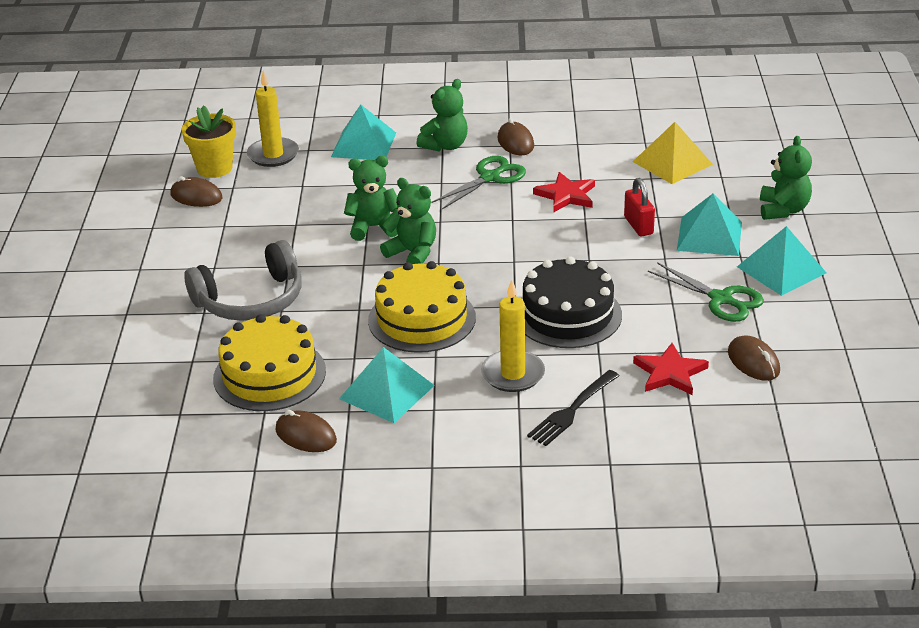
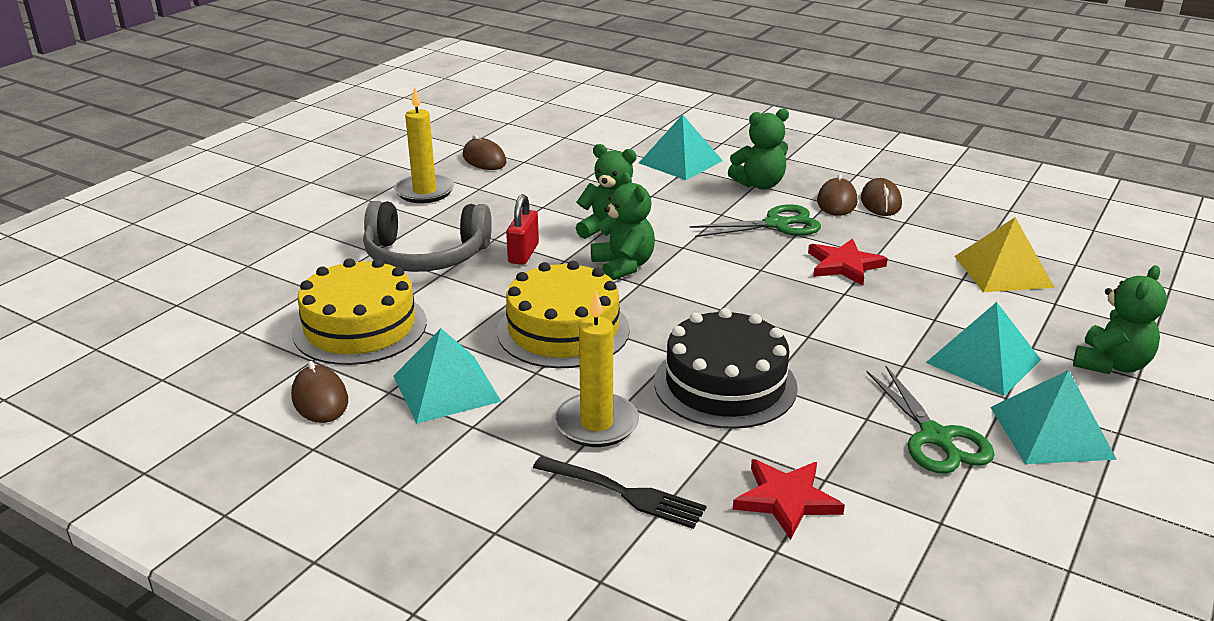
camera: 30 degrees right, 5 degrees down
(214, 168) = (526, 143): yellow flower pot -> none
(273, 155) = (588, 147): yellow candle -> yellow candle (424, 191)
(572, 410) = (622, 493): black fork -> black fork turned 135 degrees counterclockwise
(638, 226) = (901, 321): red padlock -> red padlock (523, 253)
(753, 362) = (914, 532): brown mouse -> brown mouse (880, 202)

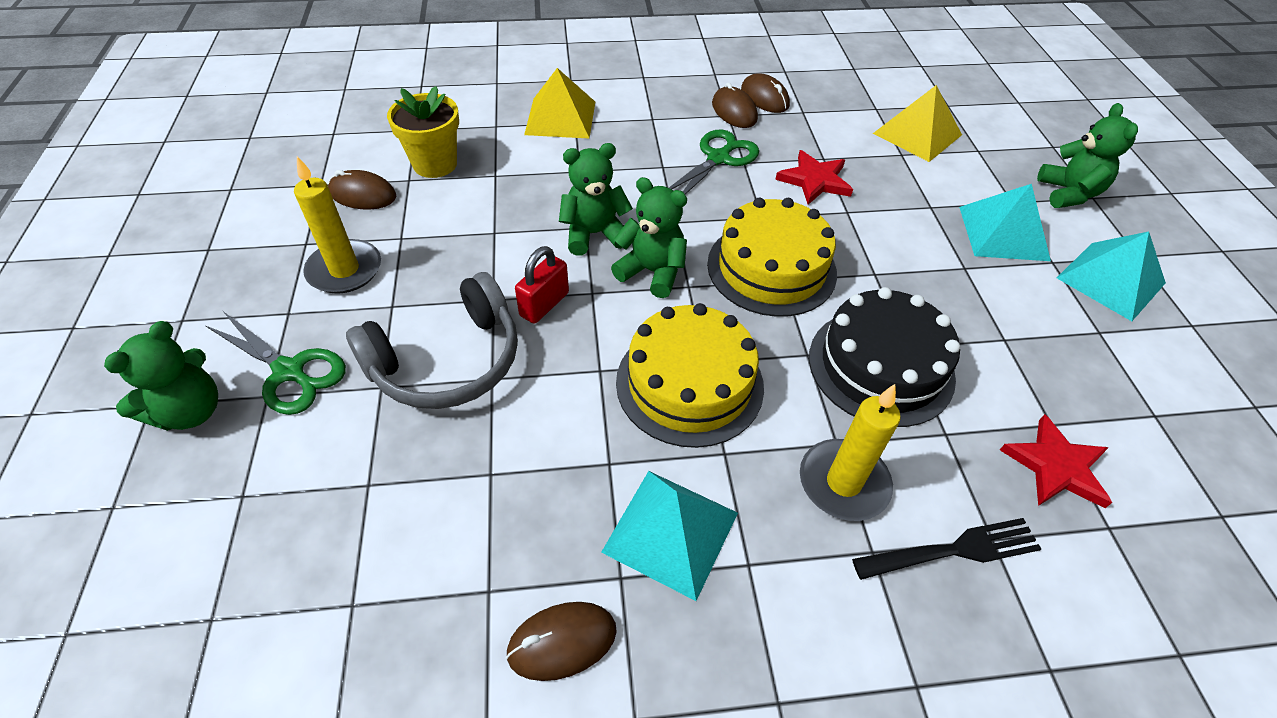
camera: 40 degrees left, 20 degrees up
(320, 399) = (562, 642): brown mouse -> brown mouse turned 45 degrees counterclockwise
(360, 327) = (488, 506): yellow cake -> yellow cake (771, 268)
(523, 253) = (544, 304): red padlock -> red padlock turned 60 degrees clockwise
(552, 159) = (435, 164): none -> yellow flower pot
(680, 162) = (560, 118): turquoise pyramid -> yellow pyramid
(759, 184) = (655, 117): green teddy bear -> green teddy bear (190, 411)
(935, 437) = (1062, 331): green scissors -> green scissors (289, 371)

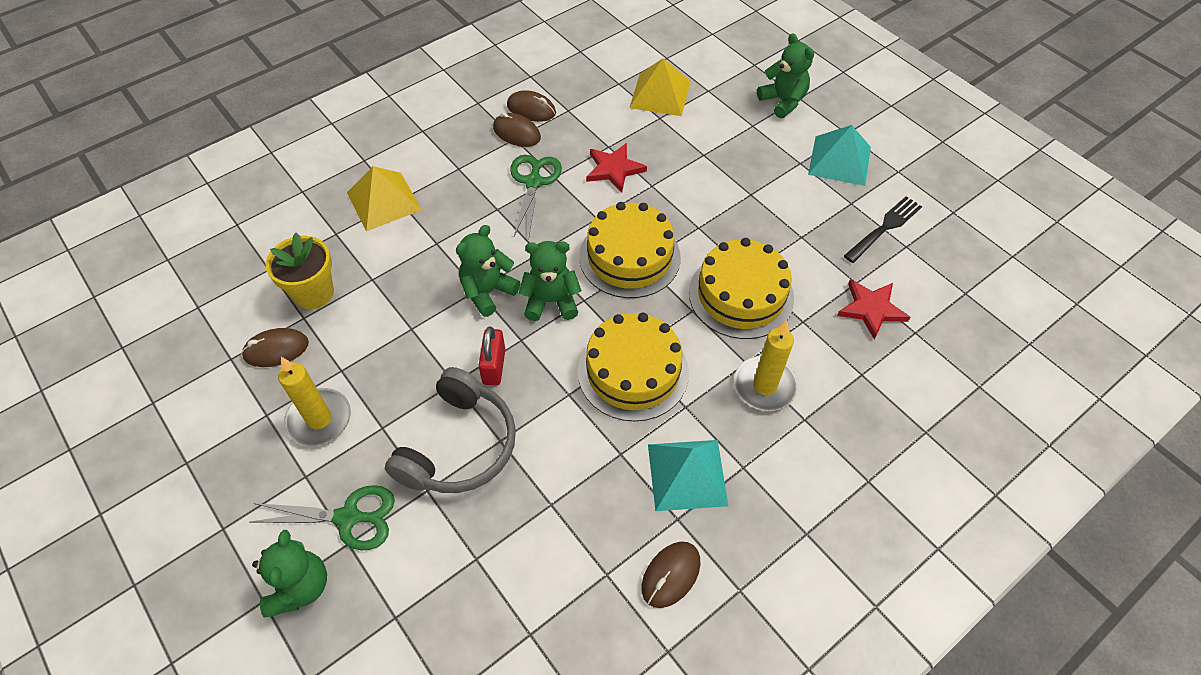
camera: 30 degrees left, 5 degrees up
(881, 366) = (741, 295): black cake -> yellow cake
(952, 551) = (845, 394): black fork -> black fork (884, 228)
(1003, 233) = (760, 154): turquoise pyramid -> none

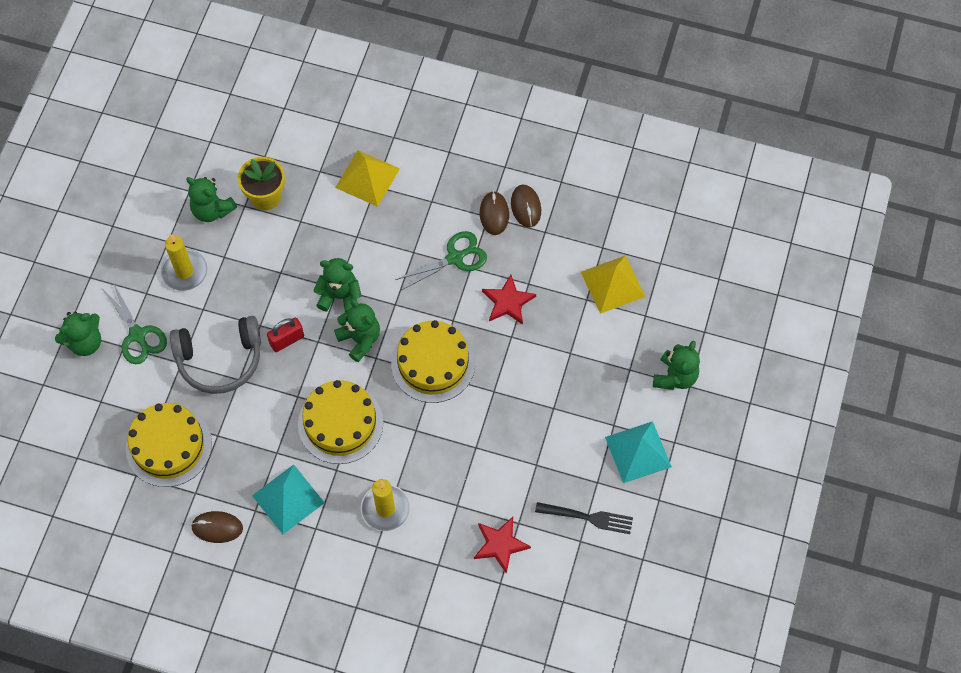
camera: 55 degrees right, 10 degrees up
(276, 350) = (212, 210): brown mouse -> green teddy bear
(741, 295) = (451, 453): yellow cake -> yellow cake (168, 446)

